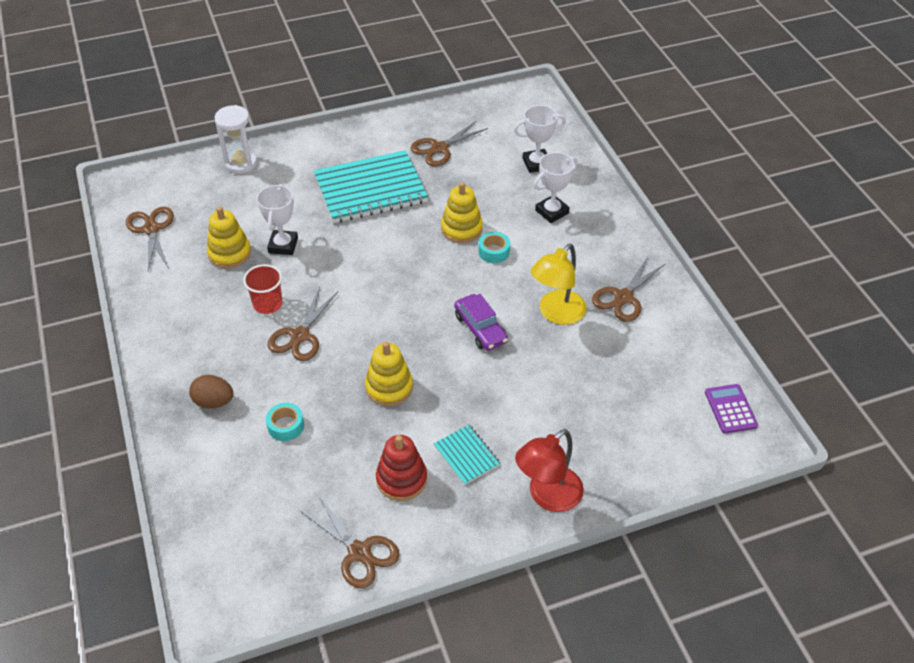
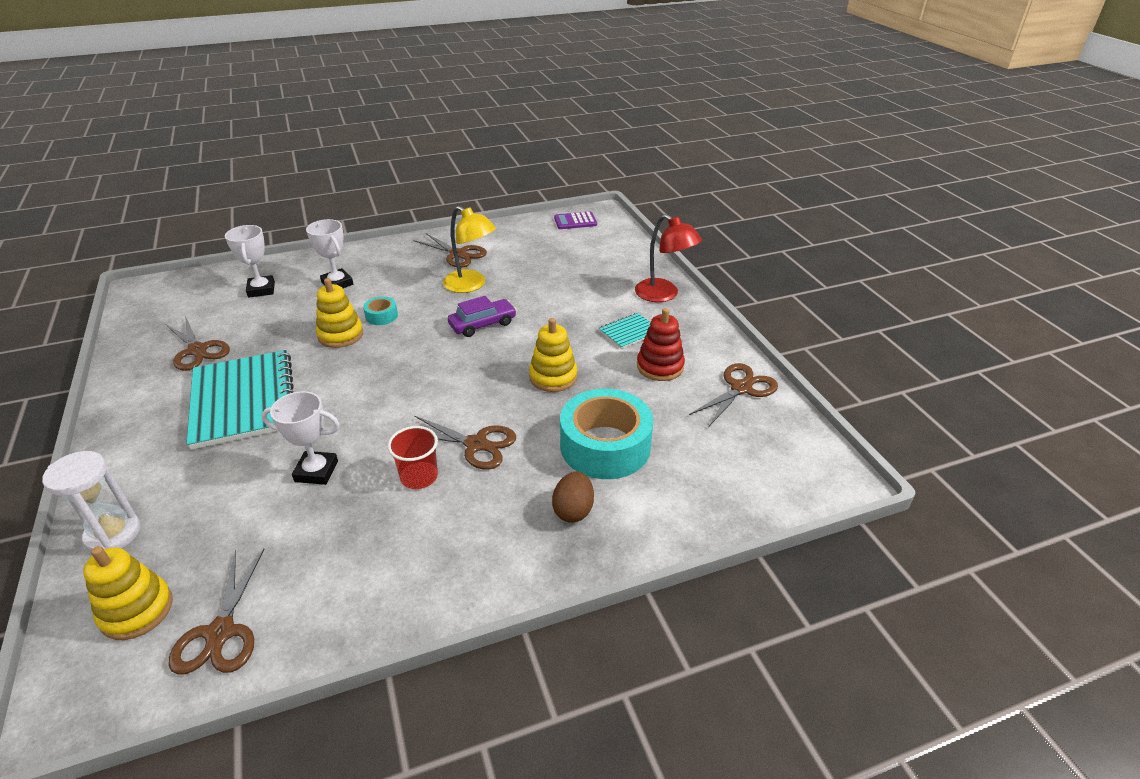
camera: 90 degrees left, 10 degrees down
(151, 229) = (221, 632): brown scissors -> brown scissors turned 75 degrees counterclockwise
(229, 253) = (313, 525): yellow stacking toy -> yellow stacking toy (137, 610)
(286, 426) = (605, 446): turquoise tape -> turquoise tape, size x2.27

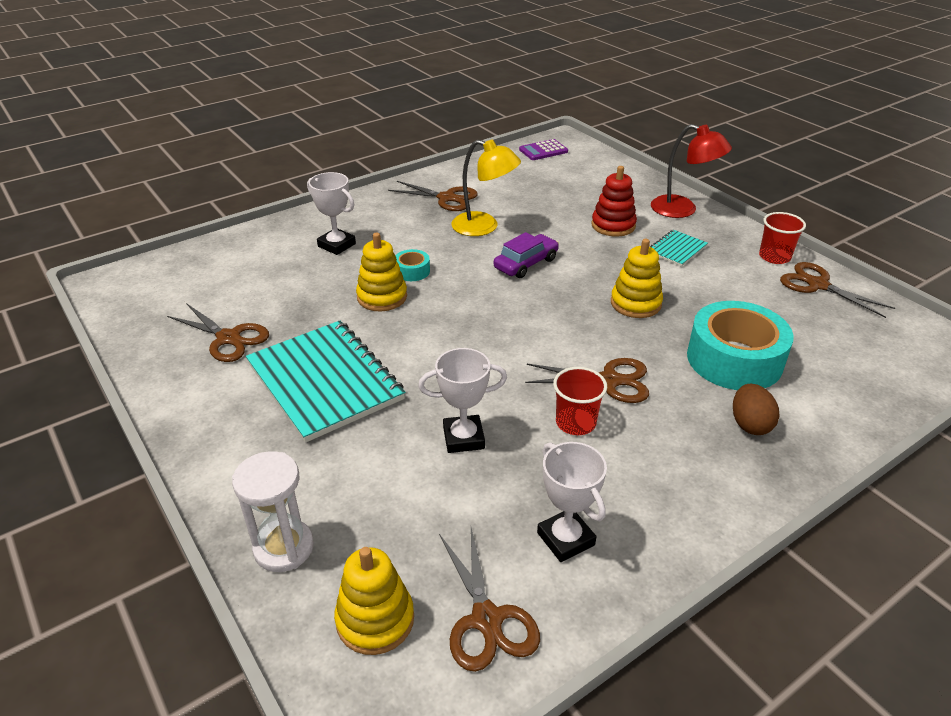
camera: 15 degrees left, 0 degrees up
(261, 290) = (253, 263): white trophy -> white trophy (565, 539)
(660, 367) = (729, 277): red stacking toy -> red stacking toy (613, 225)
(718, 354) = (774, 257): none -> red cup
(741, 388) = (817, 285): brown scissors -> brown scissors turned 75 degrees counterclockwise

